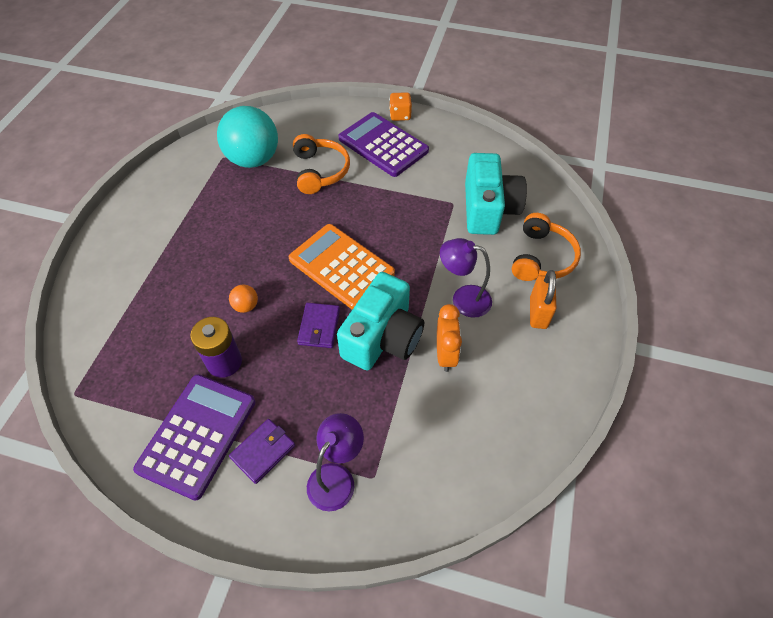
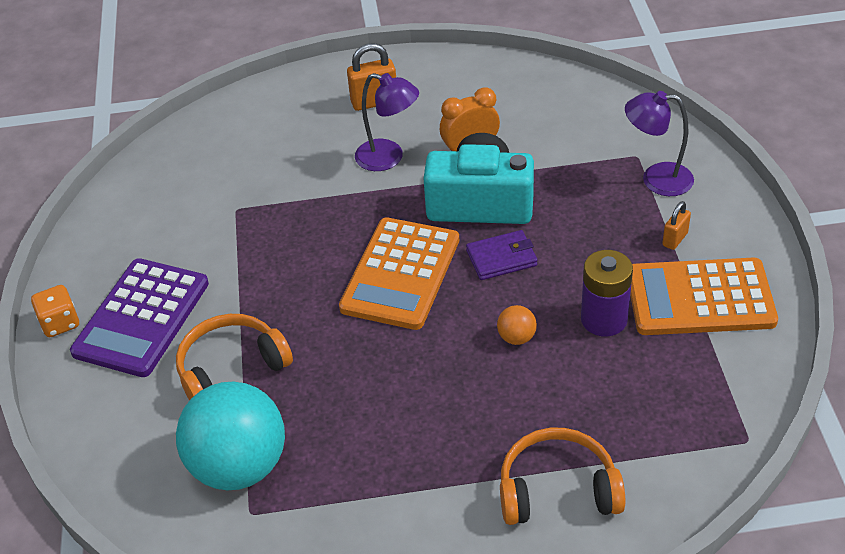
camera: 110 degrees left, 10 degrees down
(197, 435) = (700, 298): purple calculator -> orange calculator
(263, 452) = (675, 239): purple wallet -> orange padlock
(463, 299) = (388, 158): purple lamp -> purple lamp turned 60 degrees counterclockwise
(488, 209) = (232, 176): turquoise camera -> none
(542, 258) = (293, 116): orange headphones -> orange headphones (557, 489)

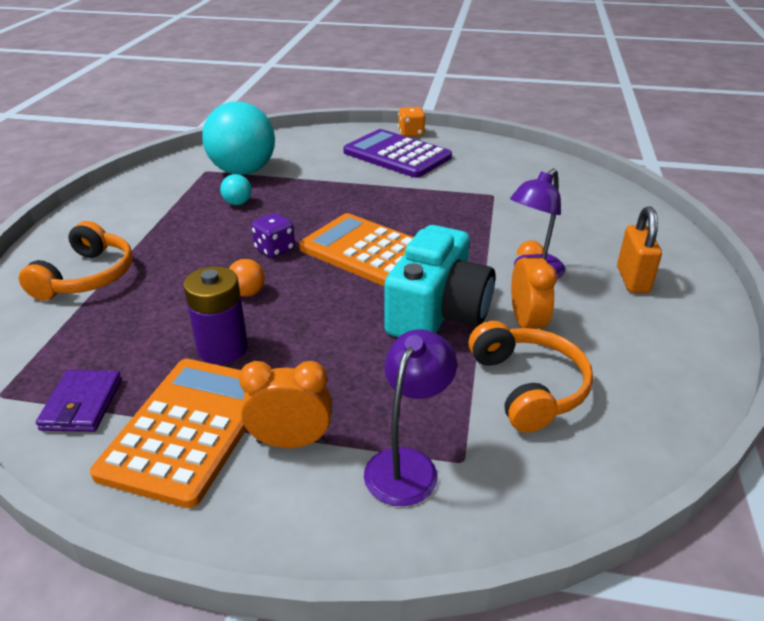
camera: 105 degrees right, 10 degrees down
(231, 368) = (326, 177): orange headphones -> orange headphones (529, 386)
(336, 429) = (238, 203): none -> turquoise ball
(429, 349) = (274, 249): none -> purple dice
(501, 258) = (350, 307): purple wallet -> purple wallet (82, 404)
(675, 239) = (290, 442): orange padlock -> orange clock

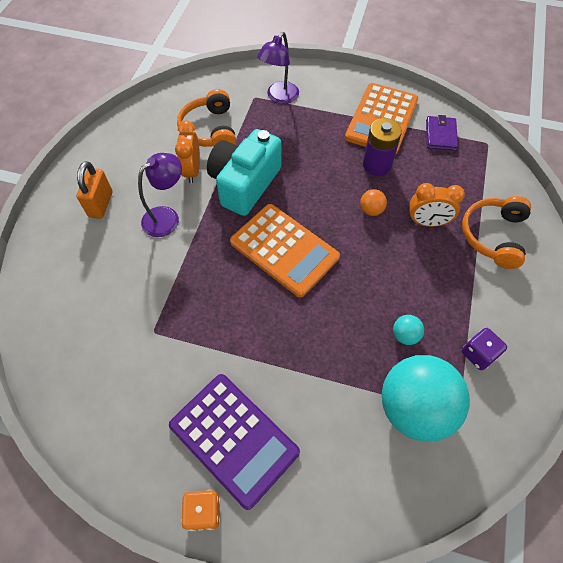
camera: 175 degrees left, 25 degrees up
(274, 249) = (359, 258): purple dice -> purple dice (478, 354)
(290, 442) = (332, 110): orange clock -> orange clock (427, 222)

